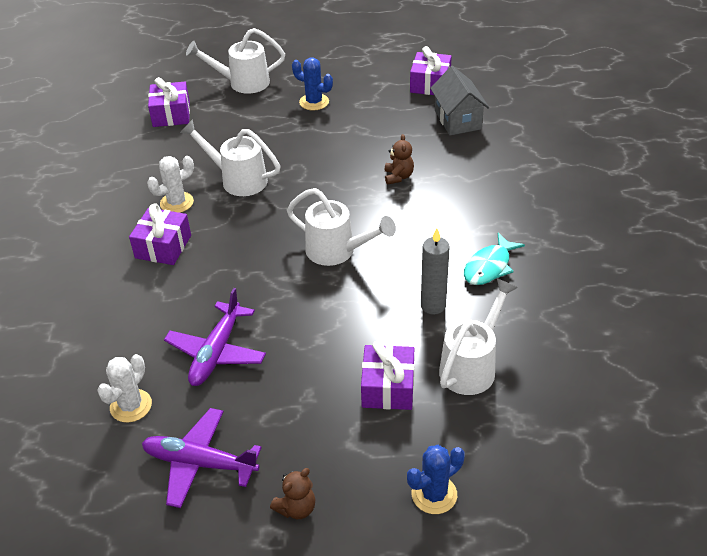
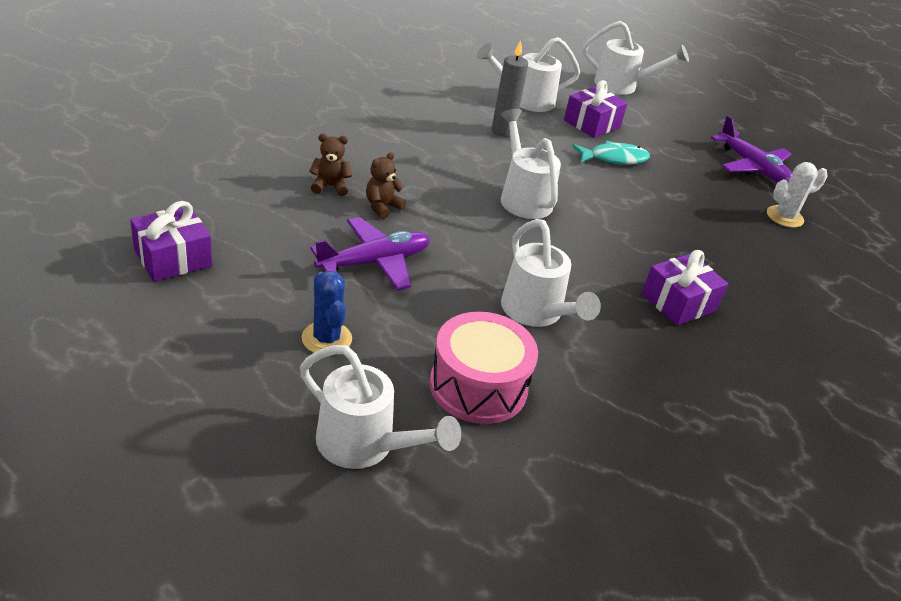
camera: 145 degrees left, 5 degrees down
(171, 114) = (523, 469): purple gift -> none
(177, 203) = (628, 335): white cactus -> none
(216, 352) = (694, 204): purple plane -> purple plane (375, 262)
(225, 129) = (478, 386): none -> pink drum
(296, 508) = (706, 123): brown teddy bear -> brown teddy bear (330, 186)
(434, 494) = (622, 86): blue cactus -> white watering can
(457, 120) = (233, 208): grey house -> none
(489, 267) = (427, 121): turquoise fish -> turquoise fish (614, 158)

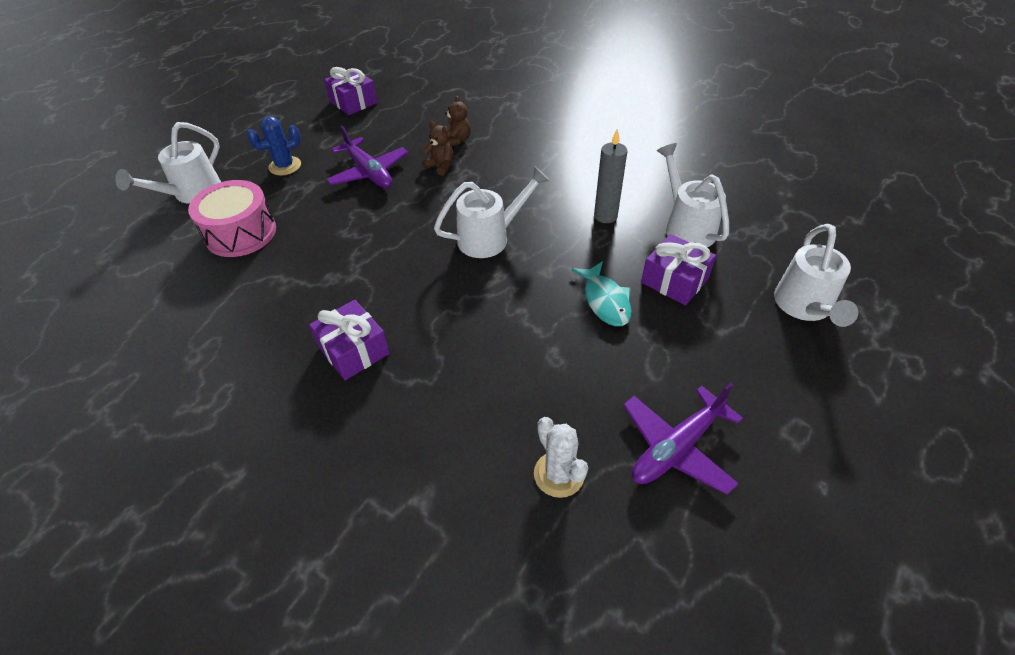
camera: 90 degrees right, 10 degrees up
(536, 312) = (324, 256): white watering can -> none

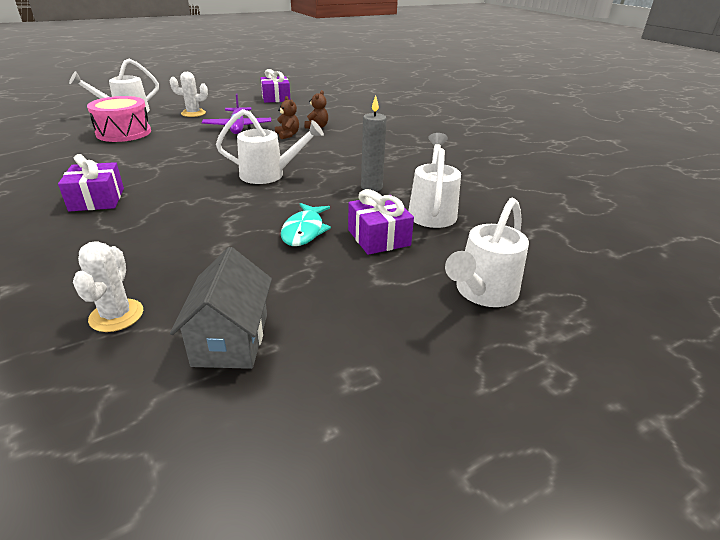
camera: 25 degrees right, 15 degrees down
(285, 166) = (193, 113): blue cactus -> white cactus
(676, 448) = (231, 339): purple plane -> grey house

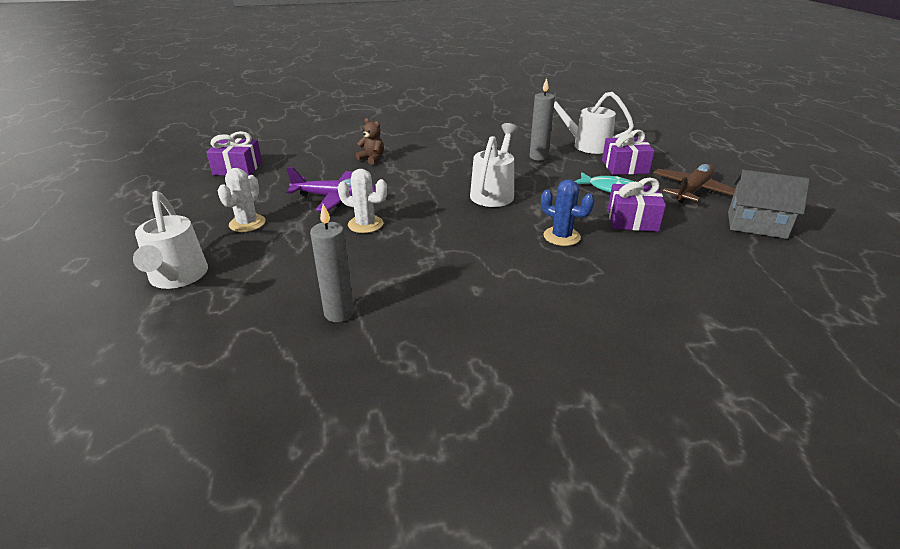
camera: 70 degrees left, 0 degrees up
(76, 150) = (339, 313): none -> grey candle
(97, 199) = (523, 286): purple gift -> purple gift (632, 220)
(116, 315) = (740, 266): white cactus -> white cactus (365, 224)
(124, 132) = (289, 276): pink drum -> none
(183, 209) = (561, 236): none -> blue cactus
(287, 135) = (387, 175): brown teddy bear -> none
(327, 288) = (693, 191): none -> brown plane
(483, 292) = (692, 151): white watering can -> none

